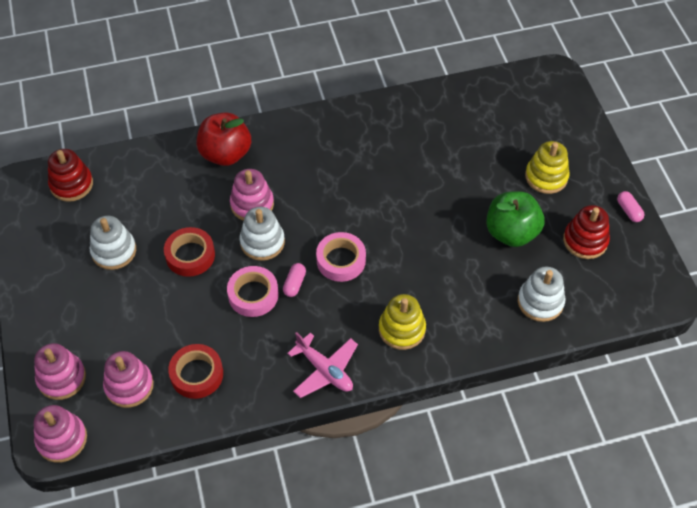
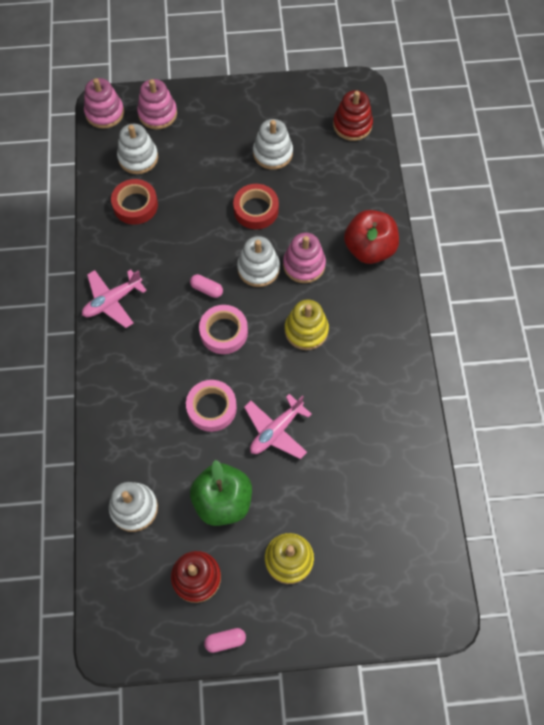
camera: 100 degrees right, 10 degrees up
(129, 386) = (138, 158): pink stacking toy -> white stacking toy
(253, 295) = (203, 255): pink tape -> pink tape (211, 408)
(402, 329) = (136, 372): yellow stacking toy -> yellow stacking toy (306, 330)
(433, 202) = (276, 430): none -> pink plane

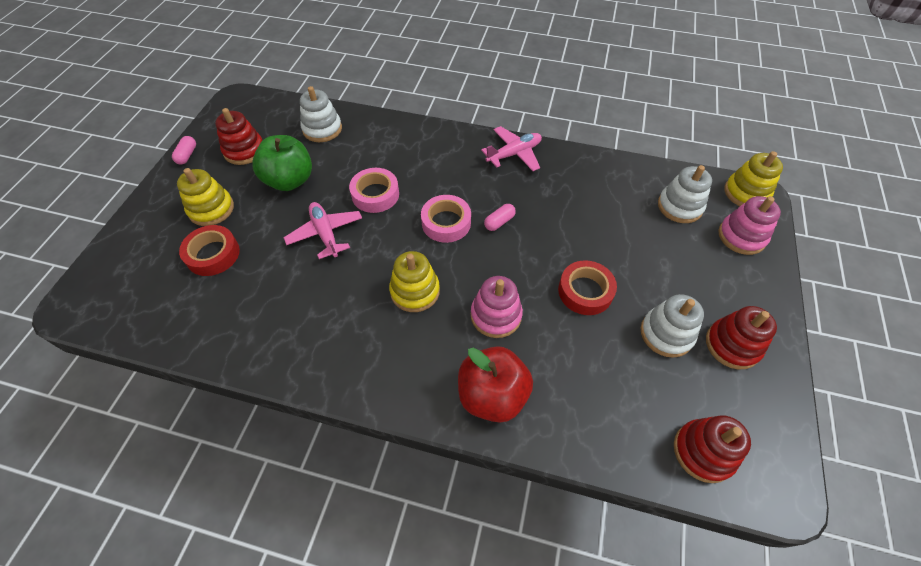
camera: 110 degrees right, 10 degrees down
(104, 113) = (746, 193): pink stacking toy -> yellow stacking toy
(112, 301) = (514, 154): pink plane -> pink plane turned 75 degrees clockwise
(135, 205) = (618, 191): red tape -> red tape (213, 254)
(258, 268) = (507, 271): white stacking toy -> none
(265, 114) = (732, 345): none -> red stacking toy

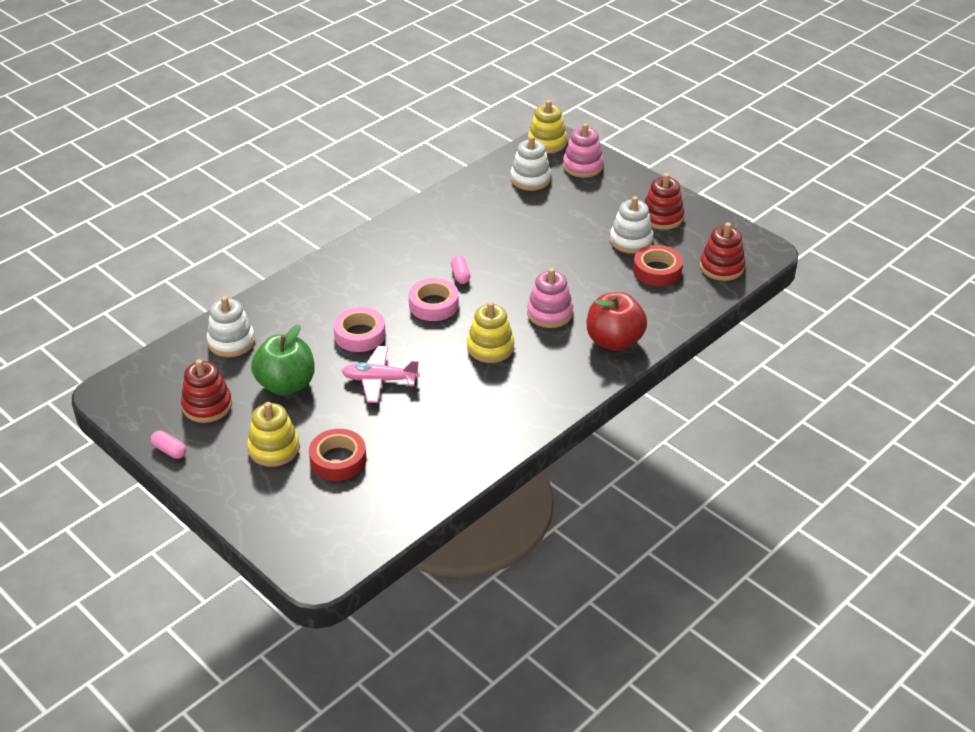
camera: 60 degrees left, 15 degrees down
(514, 154) = (391, 236): pink plane -> none
(585, 291) = (566, 261): red tape -> red tape (657, 271)

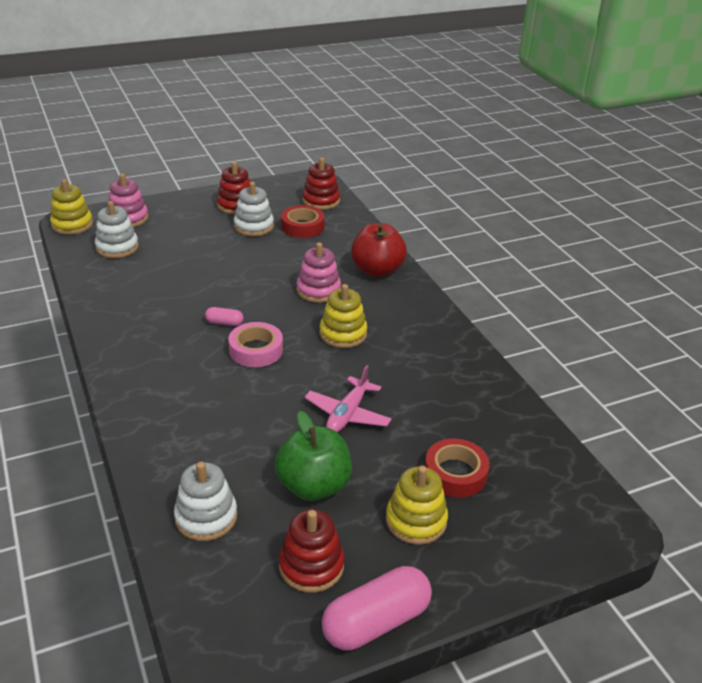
camera: 70 degrees left, 5 degrees down
(169, 450) = (376, 622): pink capsule -> pink capsule, size x2.09
(360, 335) = (267, 410): pink tape -> none

